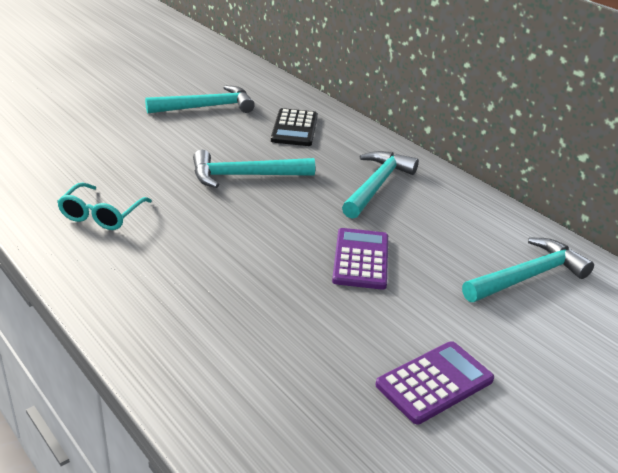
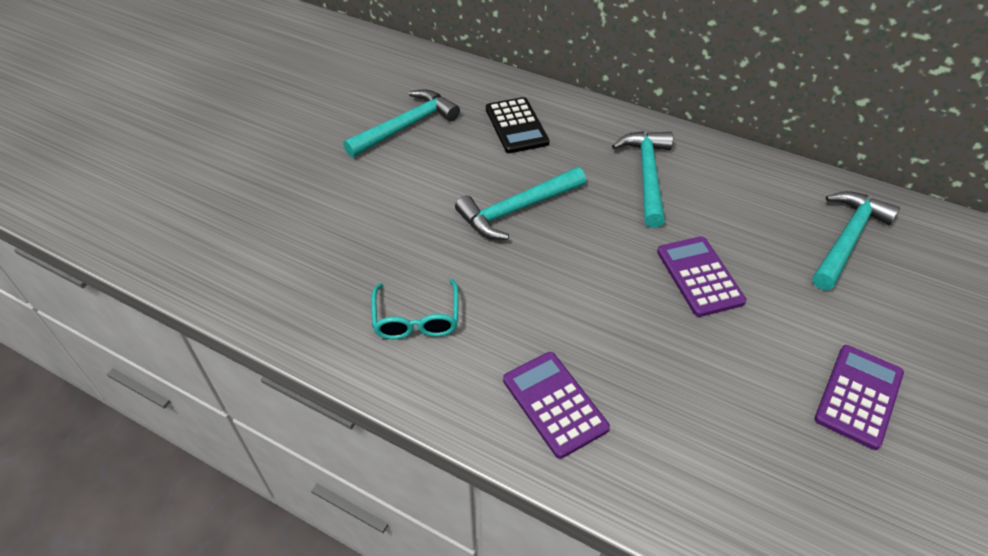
camera: 20 degrees left, 15 degrees up
(157, 297) = (554, 404): none -> purple calculator

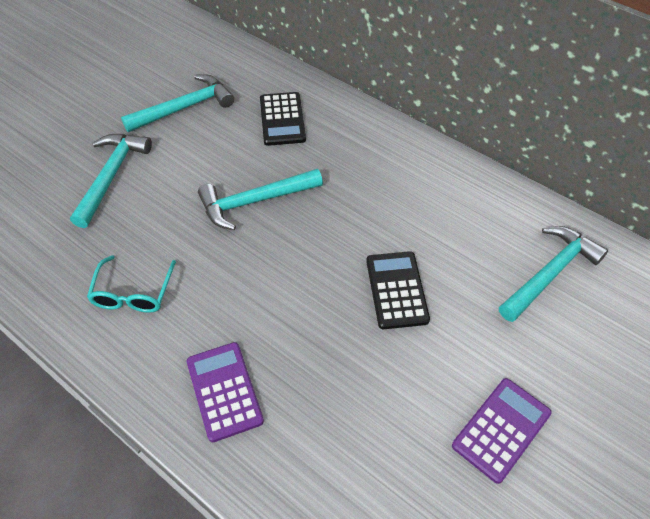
camera: 10 degrees right, 5 degrees up
(647, 175) = (384, 183): turquoise hammer -> turquoise hammer (111, 176)
(699, 276) = (396, 290): purple calculator -> black calculator

